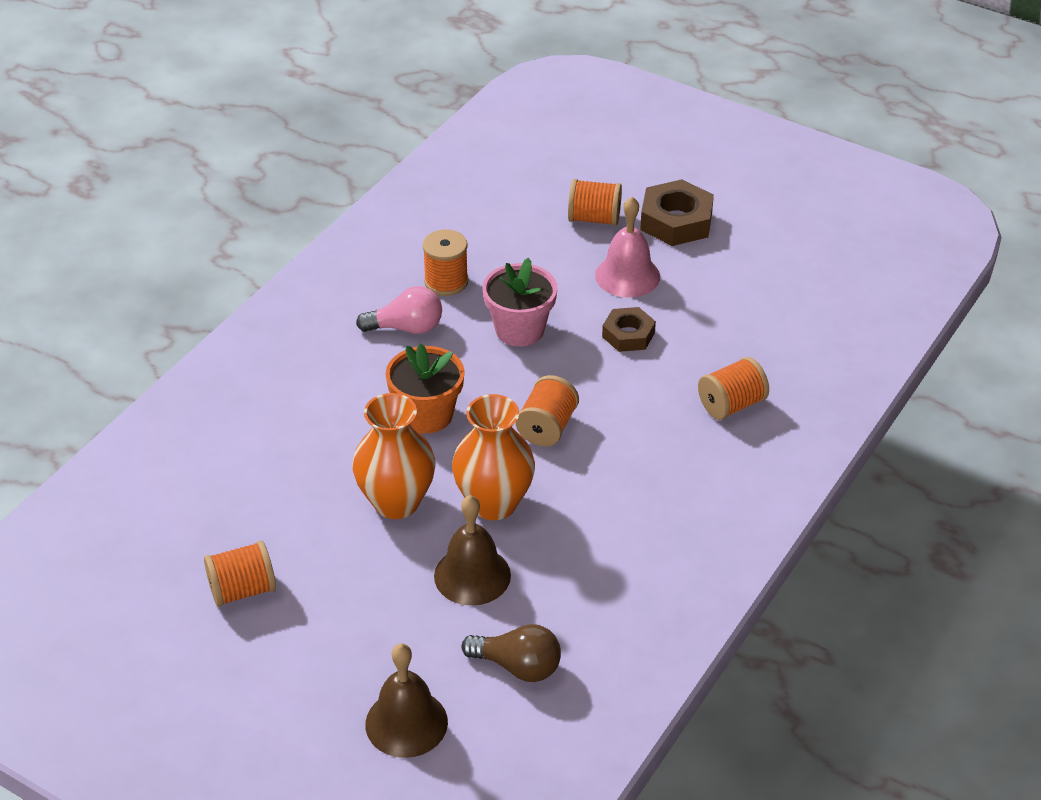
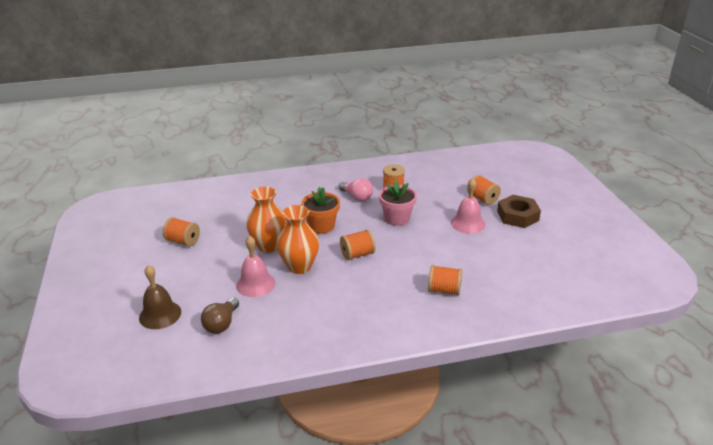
camera: 45 degrees right, 10 degrees down
(472, 575) = (255, 284): brown bell -> pink bell
(518, 666) = (222, 324): brown light bulb -> brown light bulb turned 45 degrees clockwise
(628, 335) = (437, 242): brown nut -> none

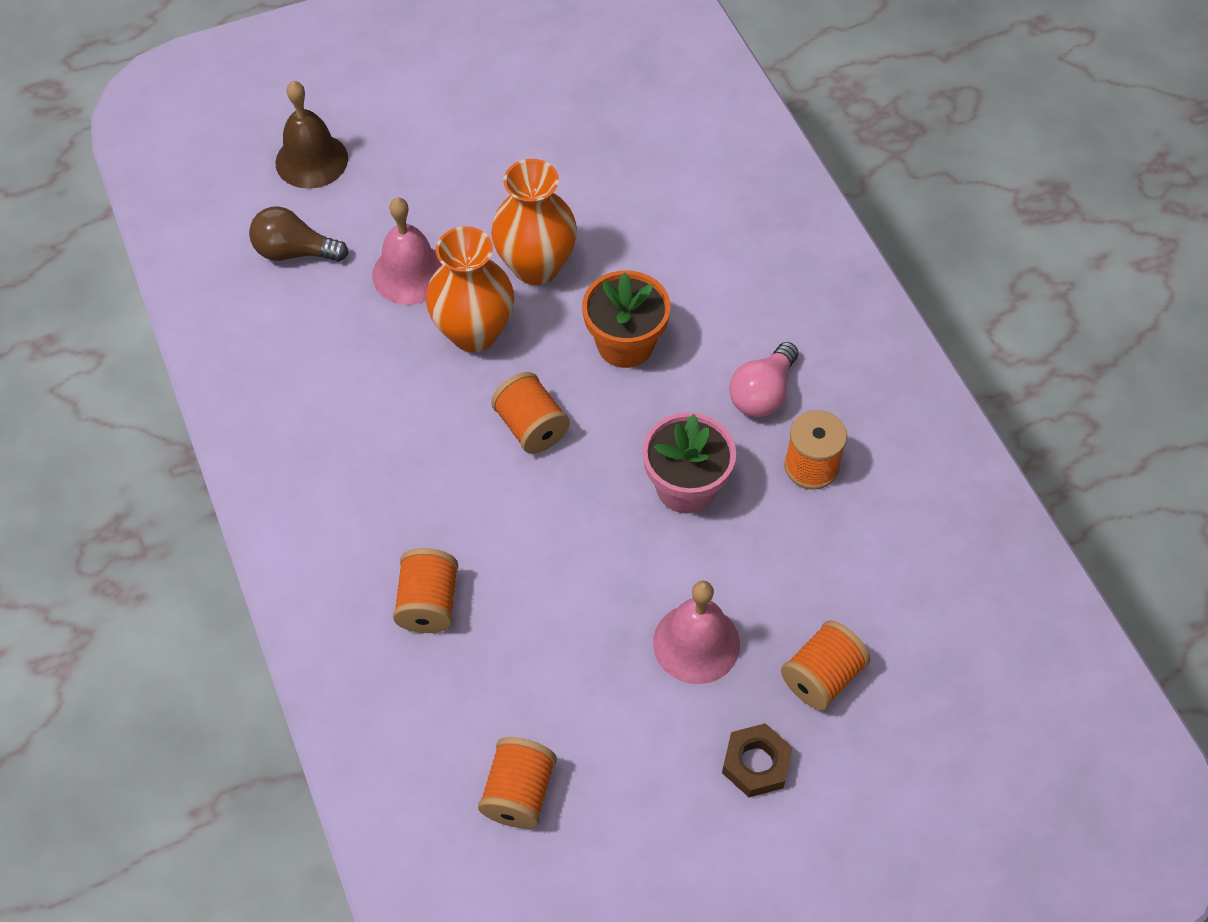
camera: 80 degrees right, 25 degrees up
(183, 241) = (528, 127): orange spool -> orange spool (519, 793)
(517, 216) = (756, 764): brown nut -> brown nut, size x0.64

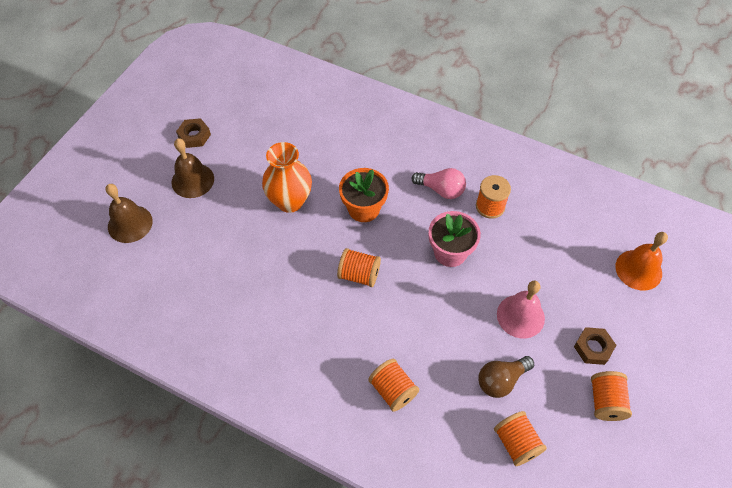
camera: 40 degrees left, 0 degrees up
(294, 252) = (164, 273): brown light bulb -> brown light bulb (501, 380)
(410, 273) = (233, 244): pink bell -> none
(438, 154) = (192, 180): none -> brown bell
(474, 332) = (291, 250): orange vase -> none
(496, 94) = (194, 136): none -> brown nut
(762, 393) = (441, 190): pink light bulb -> pink light bulb turned 60 degrees counterclockwise
(822, 676) = (580, 291): orange spool -> orange spool (605, 401)
(946, 716) = (638, 269): none -> orange bell

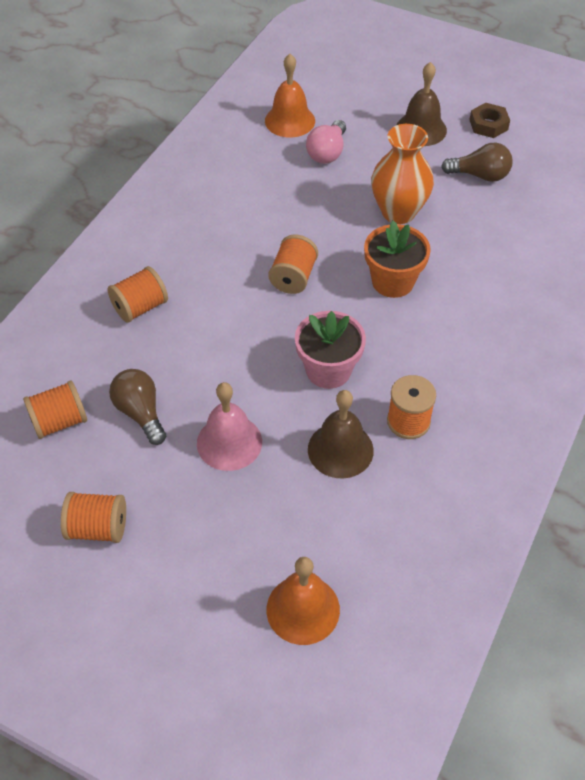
camera: 90 degrees right, 5 degrees down
(130, 224) = (357, 88): brown bell -> brown bell (340, 449)
(165, 277) = (290, 120): none -> orange bell
(253, 146) = (480, 175): none -> brown light bulb
(441, 190) = (432, 365): pink light bulb -> pink light bulb (327, 153)
(593, 348) = (176, 524): brown nut -> none

